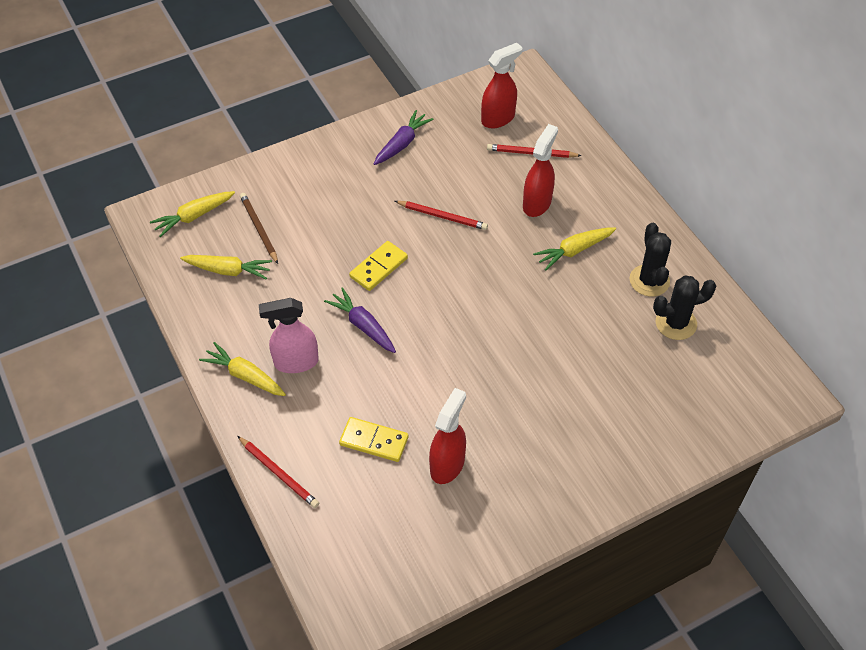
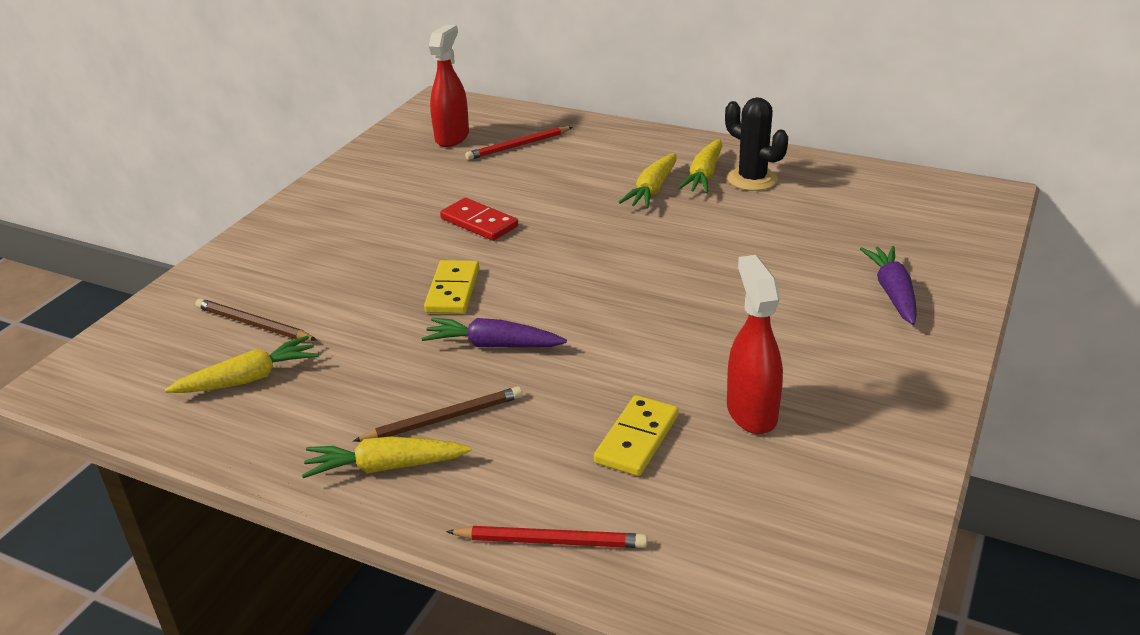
camera: 35 degrees left, 20 degrees down
(193, 216) = (143, 352): yellow carrot -> yellow carrot (704, 176)
(295, 362) = (443, 418): pink spray bottle -> brown pencil
(374, 441) = (636, 439): yellow domino -> yellow domino turned 45 degrees counterclockwise
(402, 144) = (364, 191): purple carrot -> purple carrot (892, 292)
(442, 216) = (479, 222): red pencil -> red domino
(537, 203) = (570, 175): red spray bottle -> none
(676, 323) = (818, 195): black cactus -> none

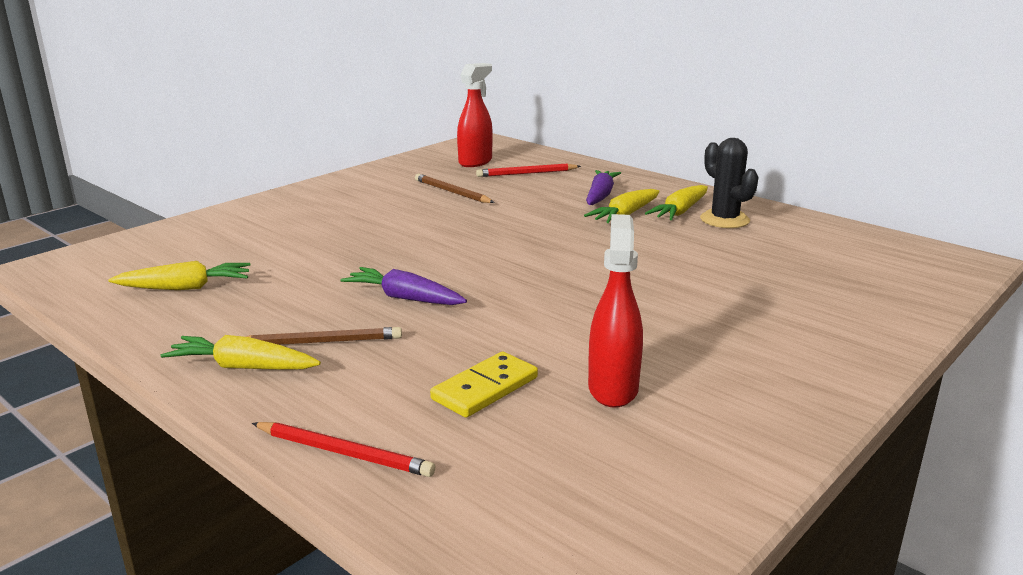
camera: 15 degrees right, 10 degrees down
(253, 324) = (220, 254): brown pencil -> brown pencil (452, 192)
(453, 290) = (399, 256): yellow domino -> none
(479, 222) = (456, 216): red domino -> none
(892, 292) = (819, 320): purple carrot -> purple carrot (600, 196)

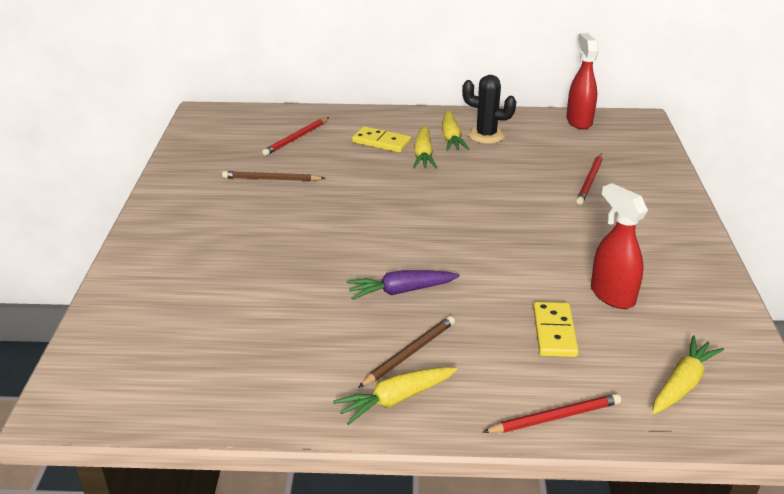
camera: 40 degrees left, 10 degrees up
(185, 288) = (229, 363): yellow carrot -> yellow carrot (682, 384)
(475, 162) = (237, 140): red spray bottle -> red spray bottle (579, 121)
(600, 196) = (381, 142): purple carrot -> yellow domino
(783, 289) = (590, 181): none -> red pencil

